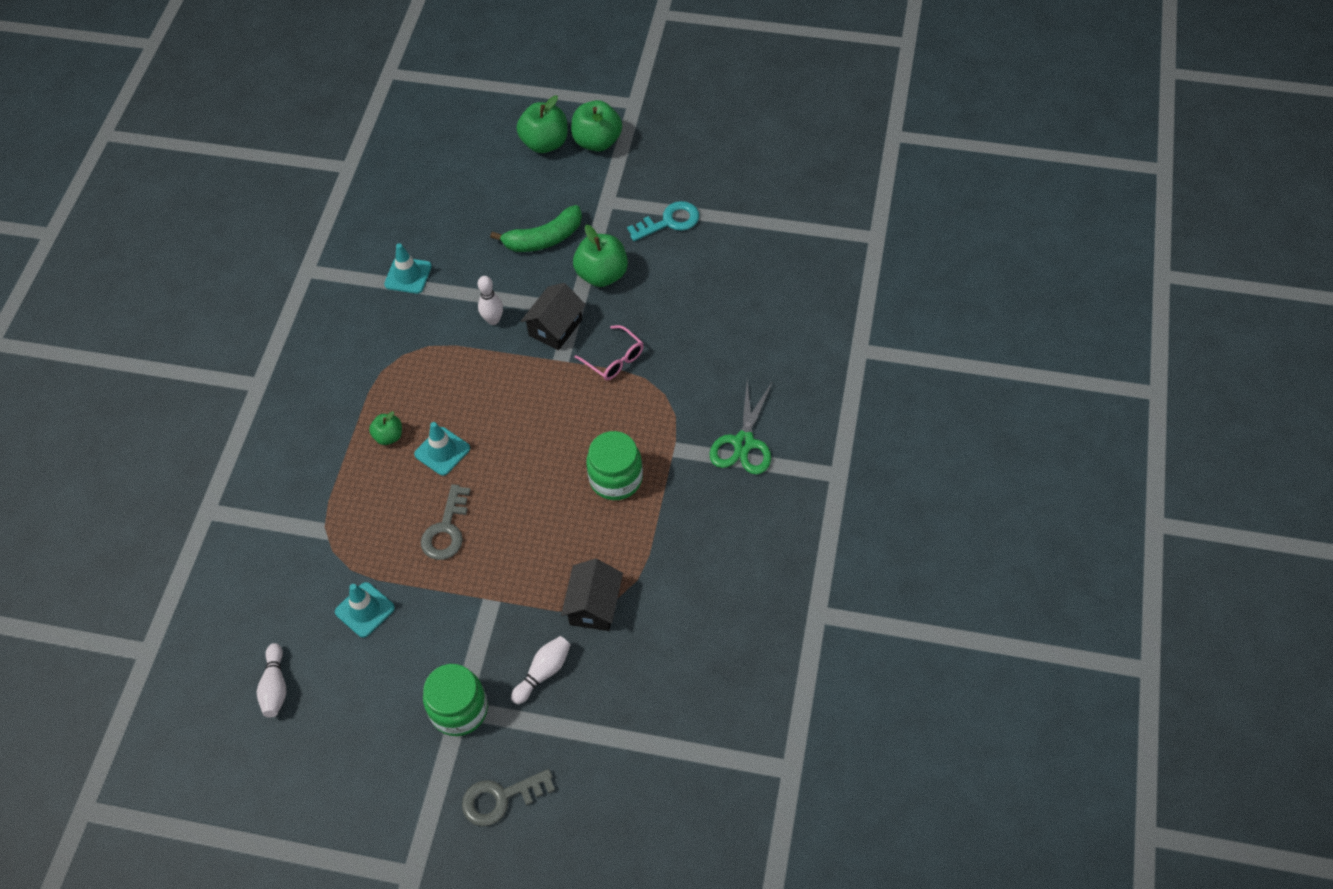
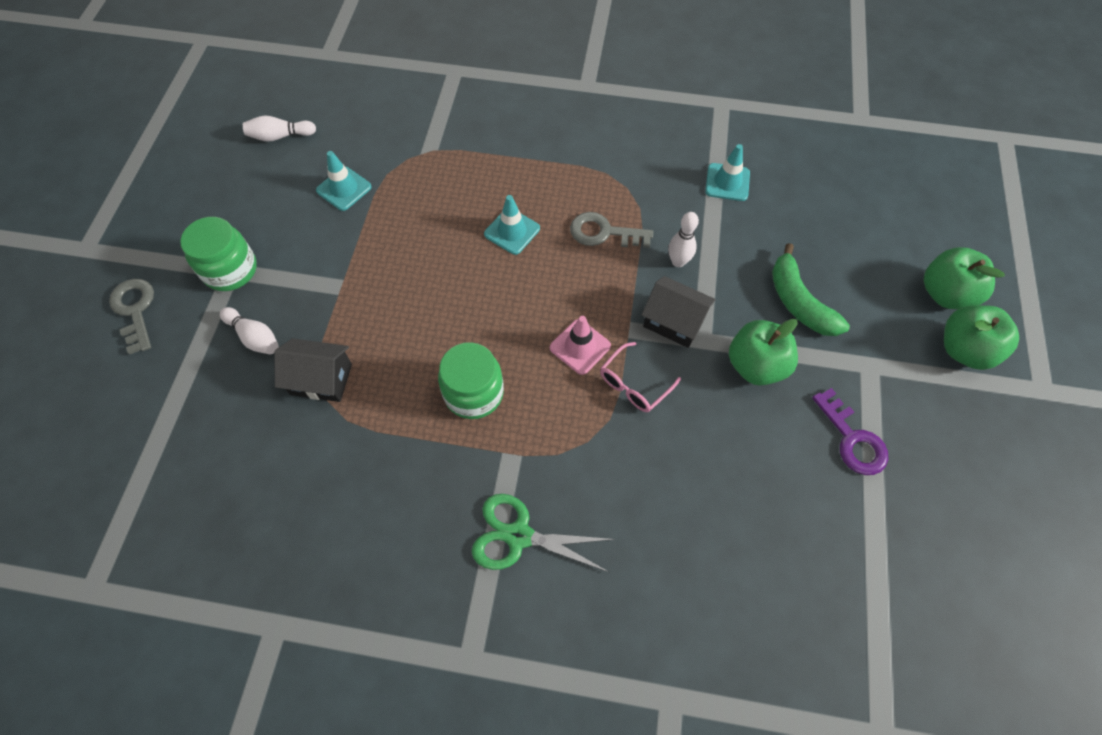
camera: 85 degrees right, 5 degrees up
(389, 436) = (530, 187): green apple -> none
(446, 529) = (422, 243): grey key -> grey key (604, 233)
(575, 397) = (580, 347): none -> pink traffic cone
(669, 221) = (852, 439): turquoise key -> purple key

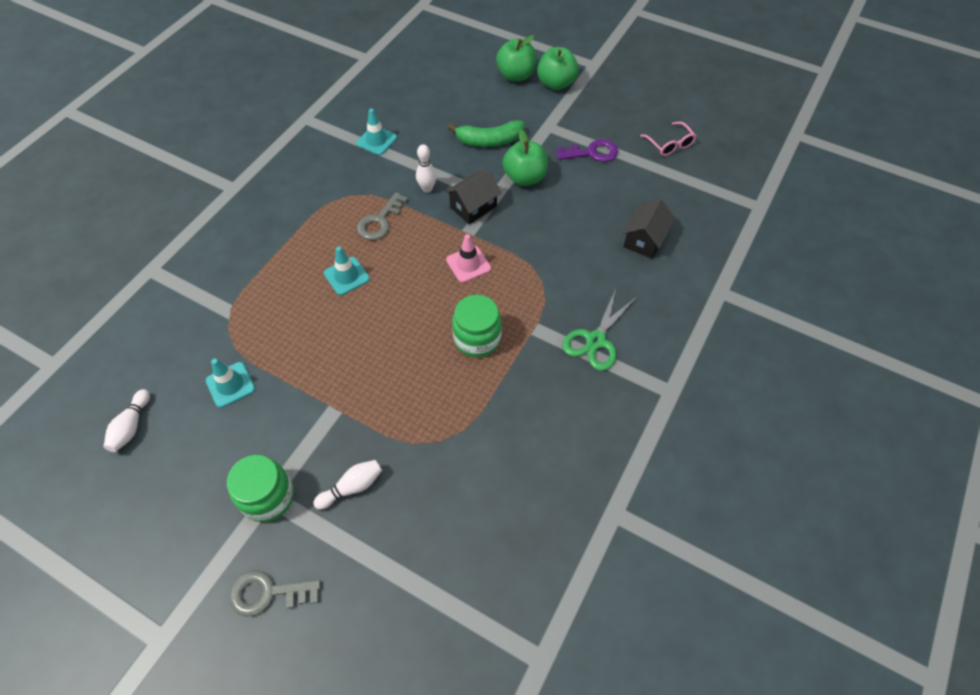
camera: 70 degrees left, 5 degrees down
(321, 379) = (418, 441): black house -> black house (644, 240)
(634, 384) = (511, 243): pink glasses -> pink glasses (670, 144)

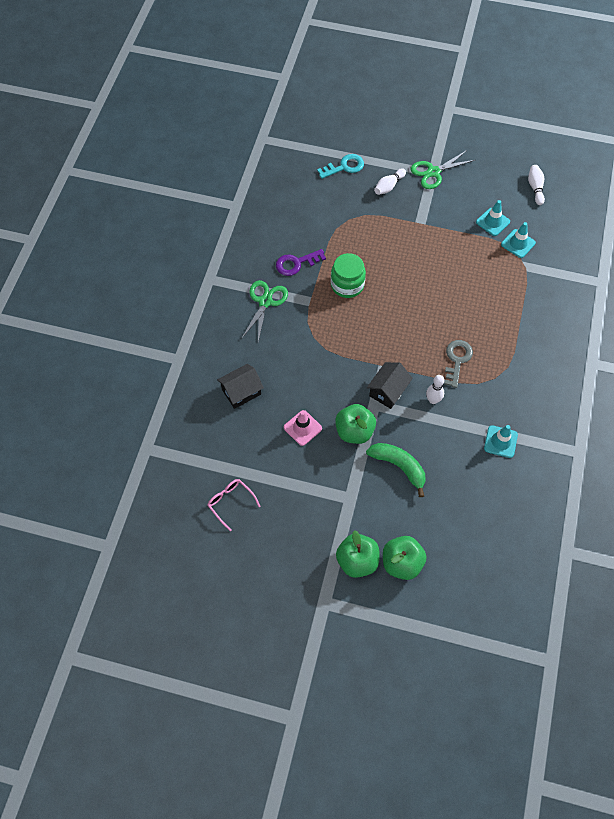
camera: 165 degrees right, 5 degrees up
(268, 497) = (433, 172): green jar -> green scissors
(268, 593) = (408, 134): grey key -> none
(346, 276) = (459, 309): turquoise traffic cone -> turquoise traffic cone (518, 243)
(409, 548) = (344, 167): none -> turquoise key
(468, 264) = (373, 339): pink traffic cone -> pink traffic cone (302, 428)
(489, 140) = (399, 466): green banana -> green banana turned 60 degrees clockwise
(592, 153) = (301, 474): purple key -> purple key (296, 263)
(644, 240) = (241, 392): black house -> black house turned 45 degrees clockwise

